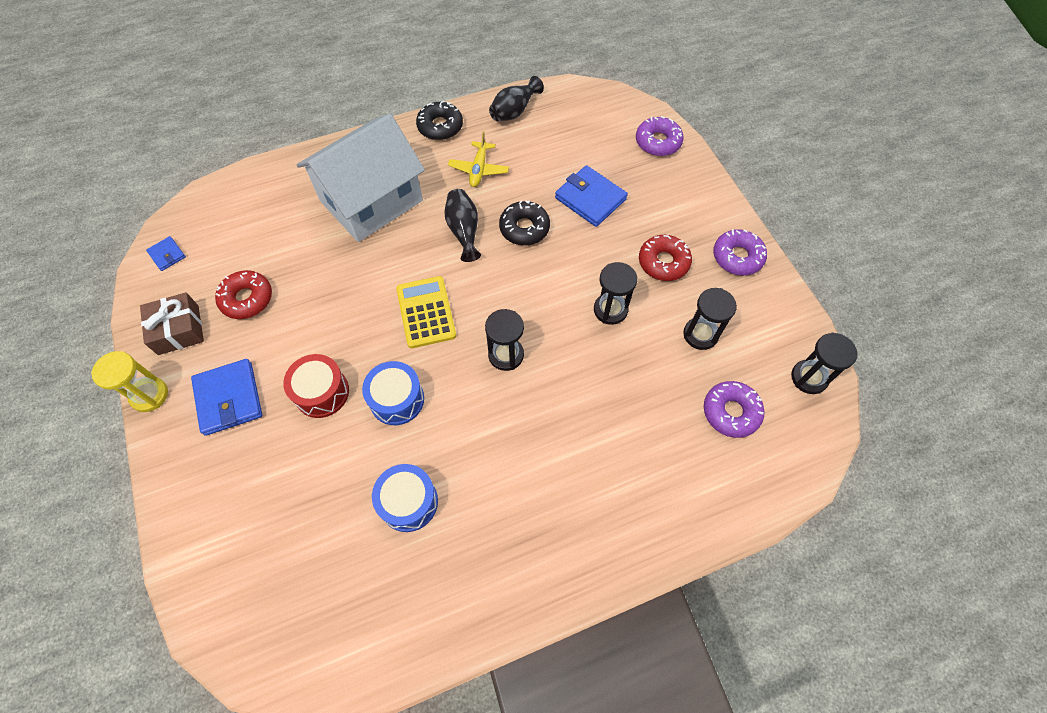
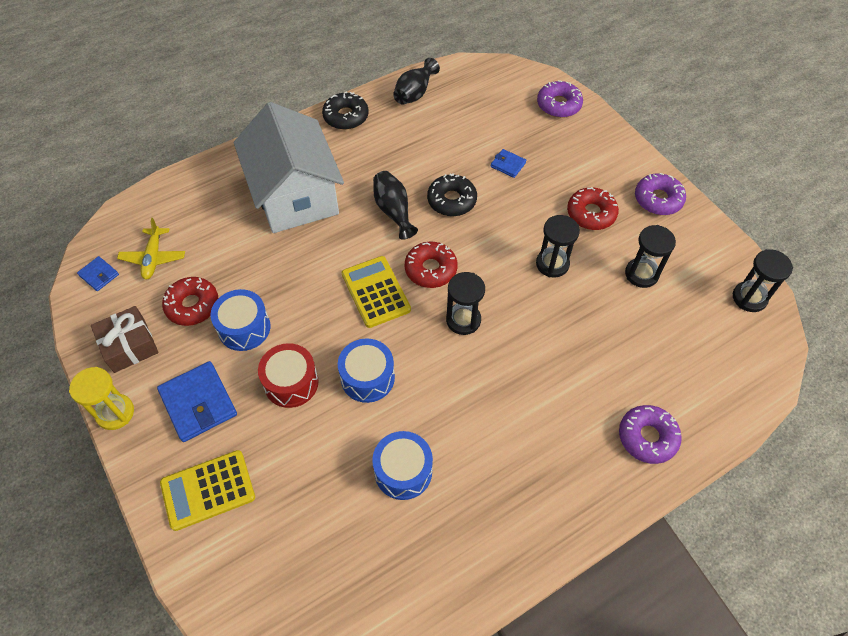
camera: 10 degrees left, 5 degrees down
(217, 488) = (208, 490): none -> yellow calculator
(290, 329) = (244, 328): none -> blue drum
(371, 201) = (295, 195): white house -> white house turned 60 degrees counterclockwise
(479, 169) = (394, 151): yellow plane -> yellow plane (153, 258)
(486, 297) = (430, 269): none -> red donut
(590, 198) = (508, 165): blue wallet -> blue wallet, size x0.52
(731, 412) = (686, 339): purple donut -> purple donut (647, 437)

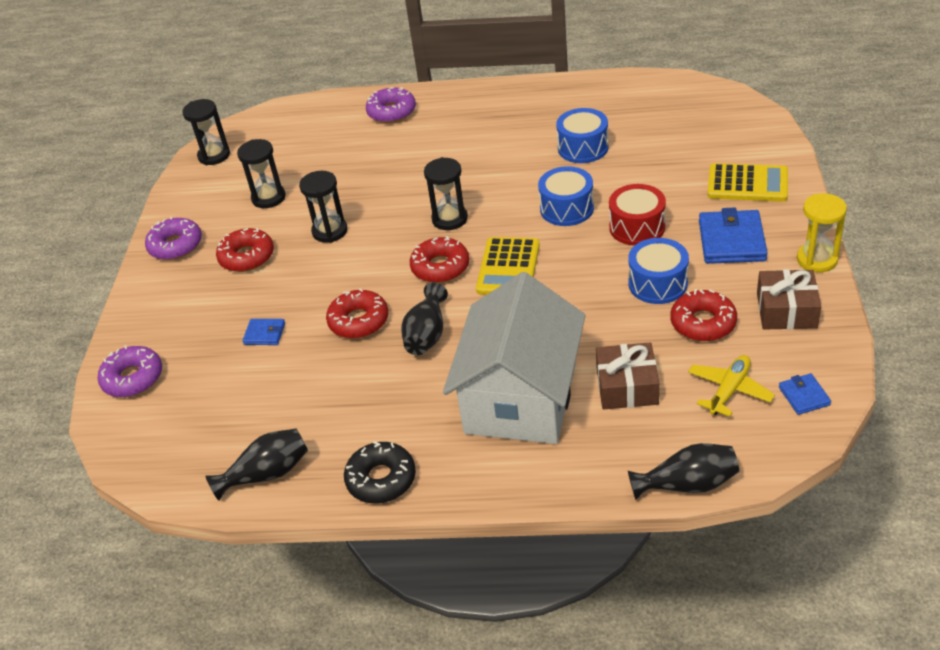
camera: 140 degrees left, 15 degrees down
(159, 186) = (687, 484): none -> black vase
(227, 232) = (627, 386): none -> brown gift
(451, 200) = (359, 321): black donut -> red donut
(508, 165) = (264, 334): blue wallet -> blue wallet turned 60 degrees counterclockwise

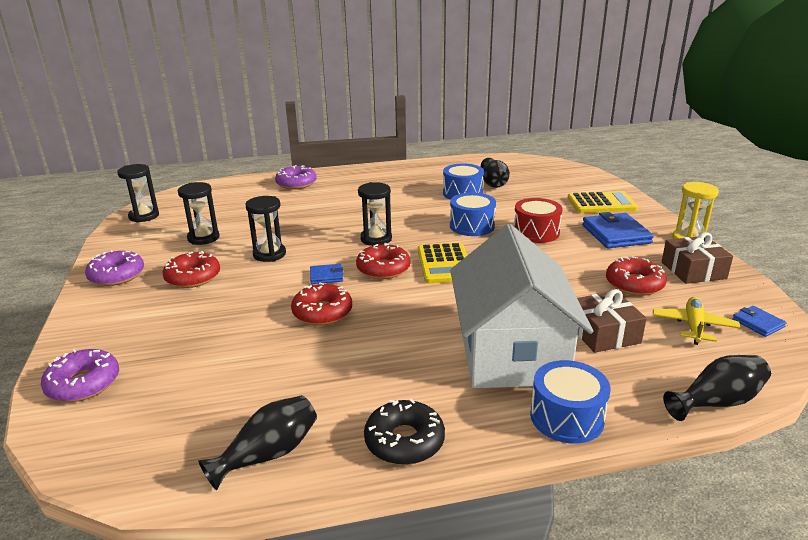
camera: 20 degrees left, 15 degrees down
(264, 334) = (228, 331): blue wallet -> blue wallet (326, 276)
(427, 334) = (394, 315): black vase -> black vase (493, 184)
(658, 283) = (578, 263): blue drum -> blue drum (566, 417)

